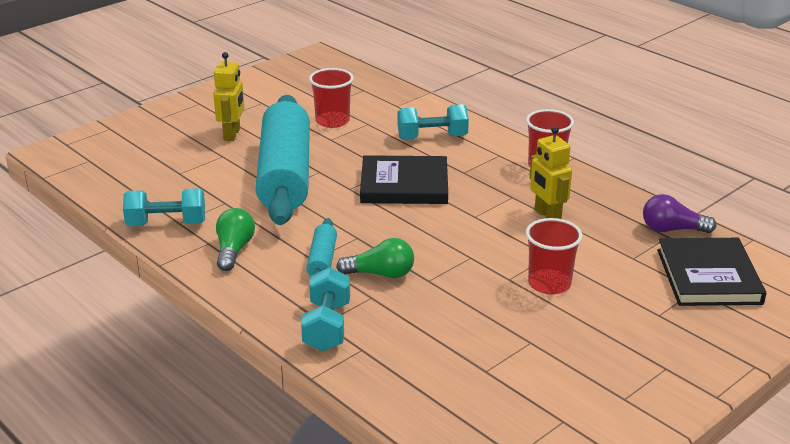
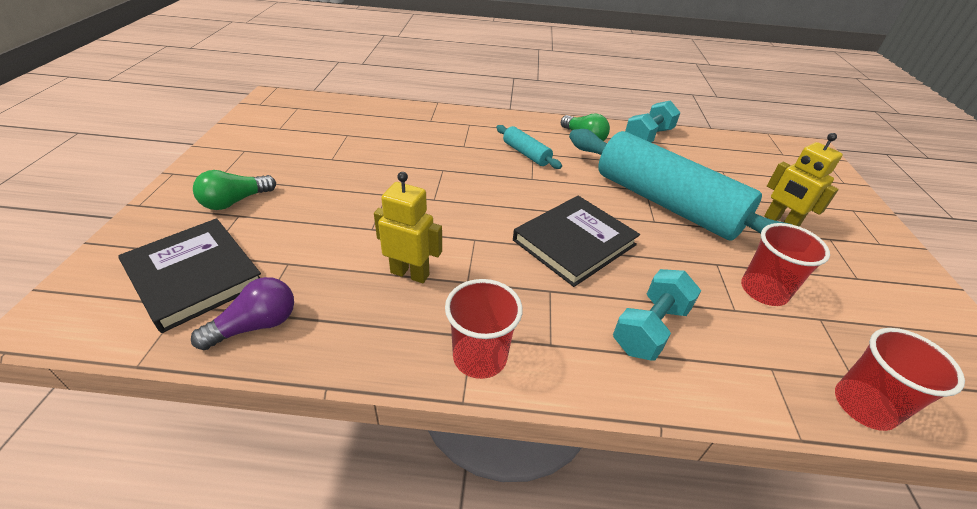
camera: 135 degrees right, 10 degrees up
(327, 326) = (464, 123): turquoise dumbbell -> none
(381, 274) = (478, 160): green light bulb -> green light bulb (235, 201)
(549, 284) = (350, 203): red cup -> red cup (863, 406)

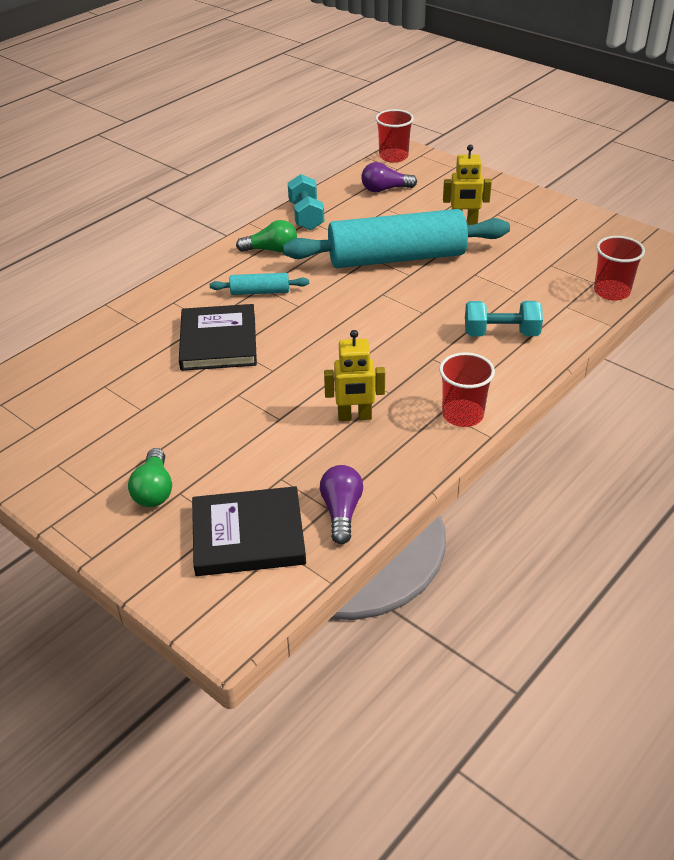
camera: 50 degrees left, 0 degrees up
(410, 273) = (354, 417): yellow robot -> yellow robot turned 150 degrees counterclockwise
(574, 242) = (396, 323): black book -> black book (218, 341)
(650, 328) = (501, 333): turquoise dumbbell -> turquoise dumbbell turned 75 degrees counterclockwise
(745, 159) = (385, 189): none -> purple light bulb
(763, 291) = (513, 271): red cup -> red cup (393, 156)

